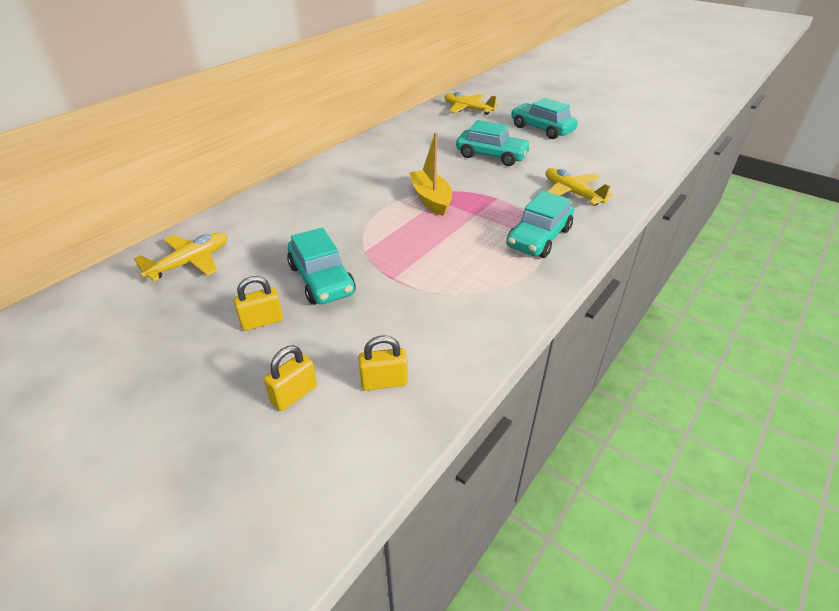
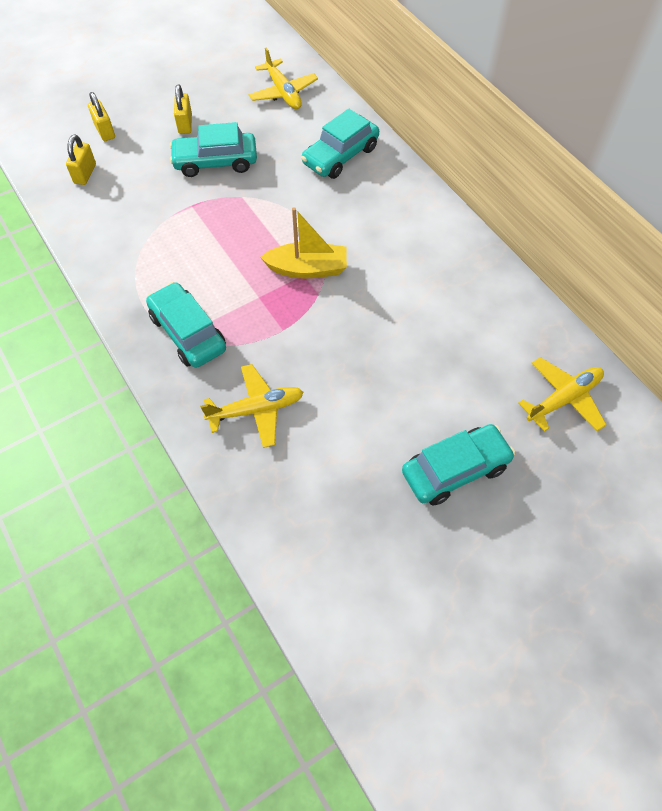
camera: 110 degrees right, 20 degrees up
(491, 156) = (389, 366): turquoise car -> turquoise car (340, 156)

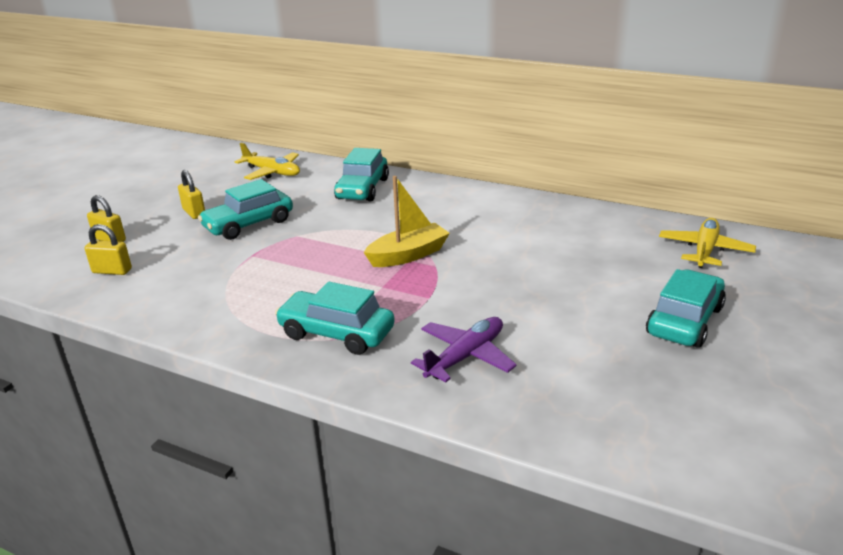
camera: 30 degrees left, 30 degrees down
(85, 174) = (112, 271): yellow padlock -> yellow padlock turned 60 degrees counterclockwise
(256, 409) = (465, 356): yellow plane -> purple plane

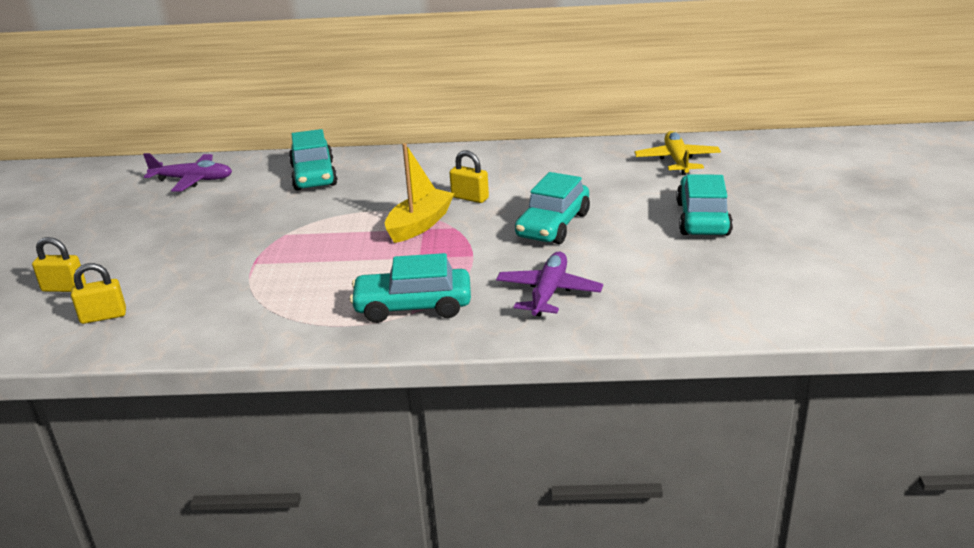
camera: 25 degrees left, 0 degrees up
(194, 212) = (141, 239): yellow padlock -> yellow padlock (470, 198)
(249, 224) = (219, 235): turquoise car -> turquoise car (553, 225)
(272, 172) = (193, 180): yellow plane -> purple plane

